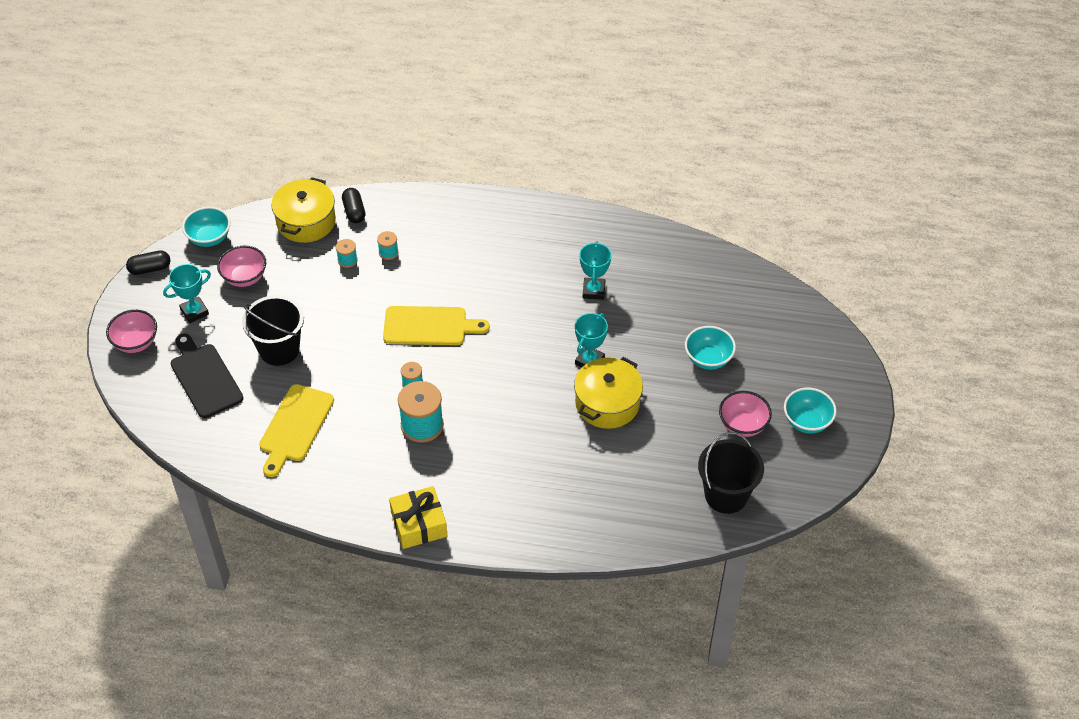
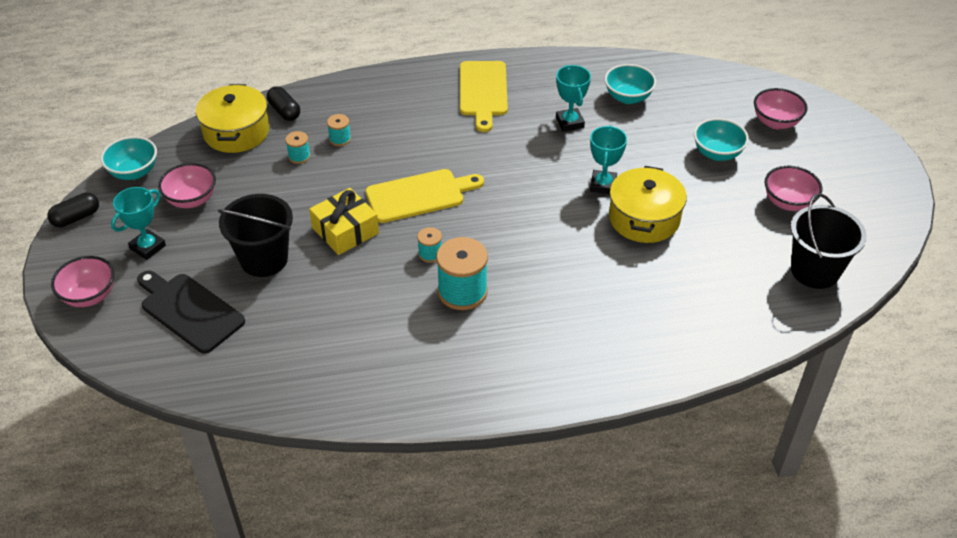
camera: 20 degrees left, 5 degrees down
(295, 427) = (320, 332): yellow cutting board -> yellow cutting board (483, 92)
(419, 524) = (513, 393): yellow gift -> yellow gift (345, 230)
(781, 342) = (776, 122): none -> pink bowl
(807, 421) = (846, 183): turquoise bowl -> turquoise bowl (628, 97)

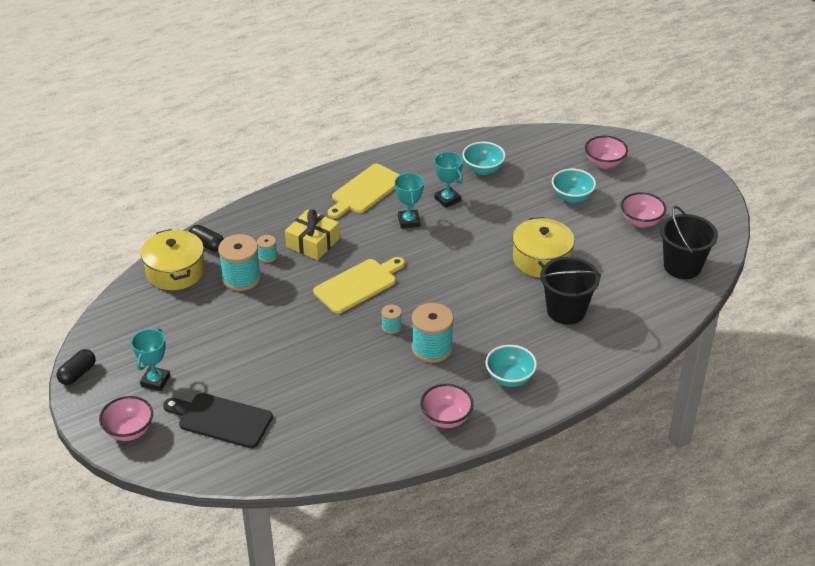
camera: 20 degrees left, 5 degrees down
(134, 172) = (105, 325): turquoise bowl -> turquoise bowl (510, 378)
(191, 200) = (170, 334): pink bowl -> pink bowl (446, 418)
(264, 259) = (259, 365): black bucket -> black bucket (566, 311)
(299, 156) = (241, 278): turquoise spool -> turquoise spool, size x2.00
(345, 230) = (313, 326): yellow gift -> yellow gift (313, 243)
(483, 92) = (365, 191): yellow cutting board -> yellow cutting board turned 60 degrees clockwise
(603, 185) = (498, 242): turquoise trophy -> turquoise trophy (409, 221)

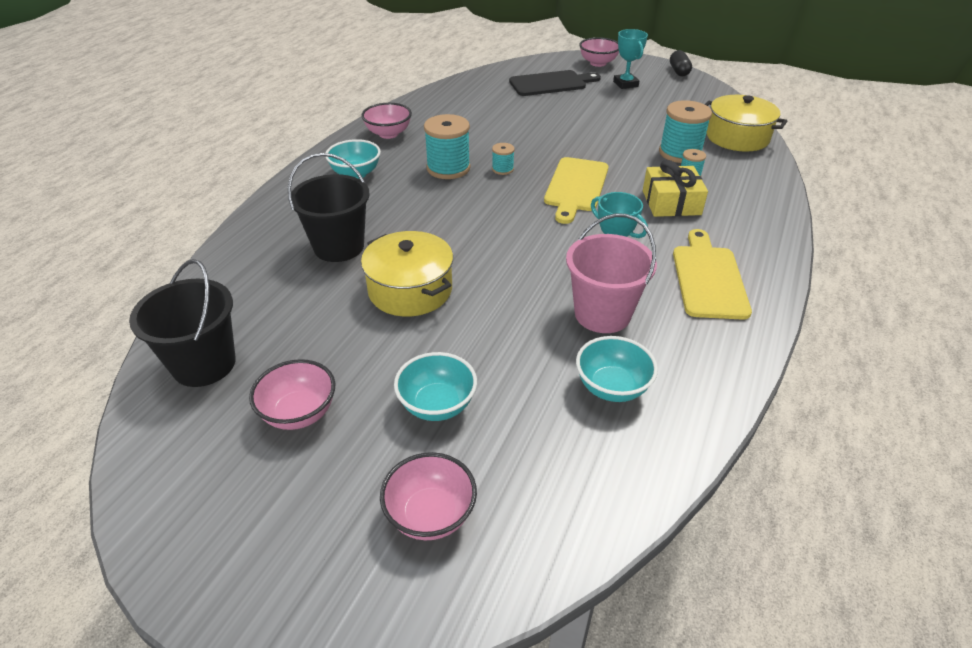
camera: 145 degrees right, 0 degrees up
(207, 245) = (753, 163): black capsule -> none
(447, 199) = (602, 314): turquoise trophy -> pink bucket

